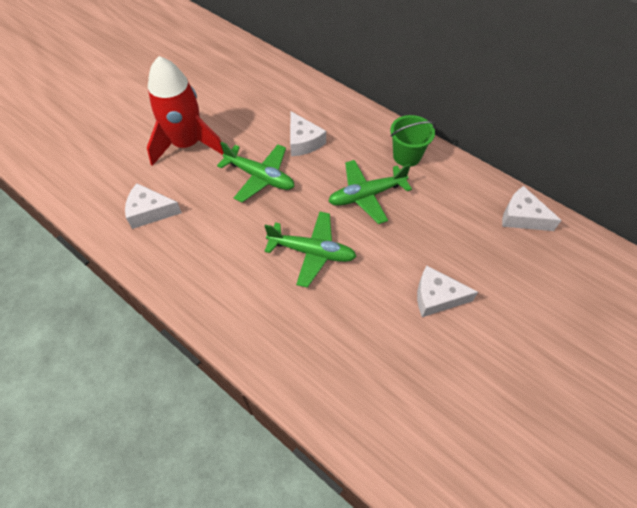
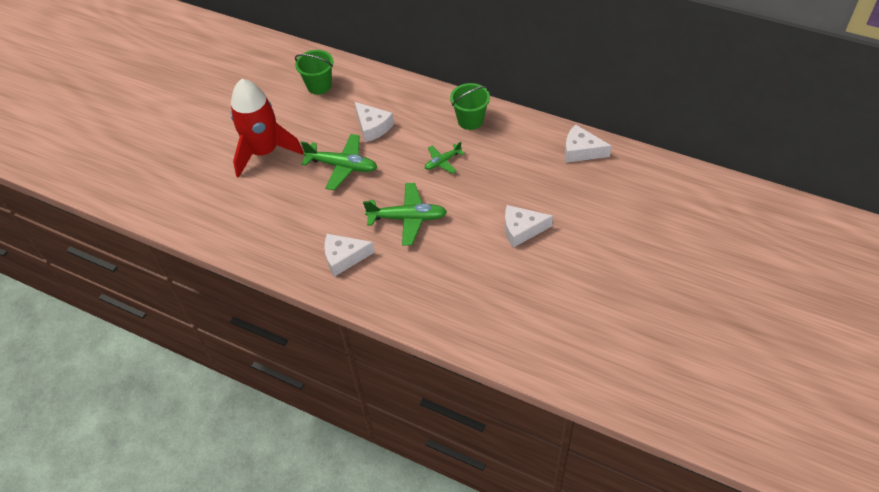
camera: 10 degrees left, 5 degrees down
(150, 211) = (251, 217): white cheese -> white cheese (344, 257)
(262, 88) = (319, 86): none -> green bucket
(366, 195) = (442, 162): green plane -> green plane, size x0.57

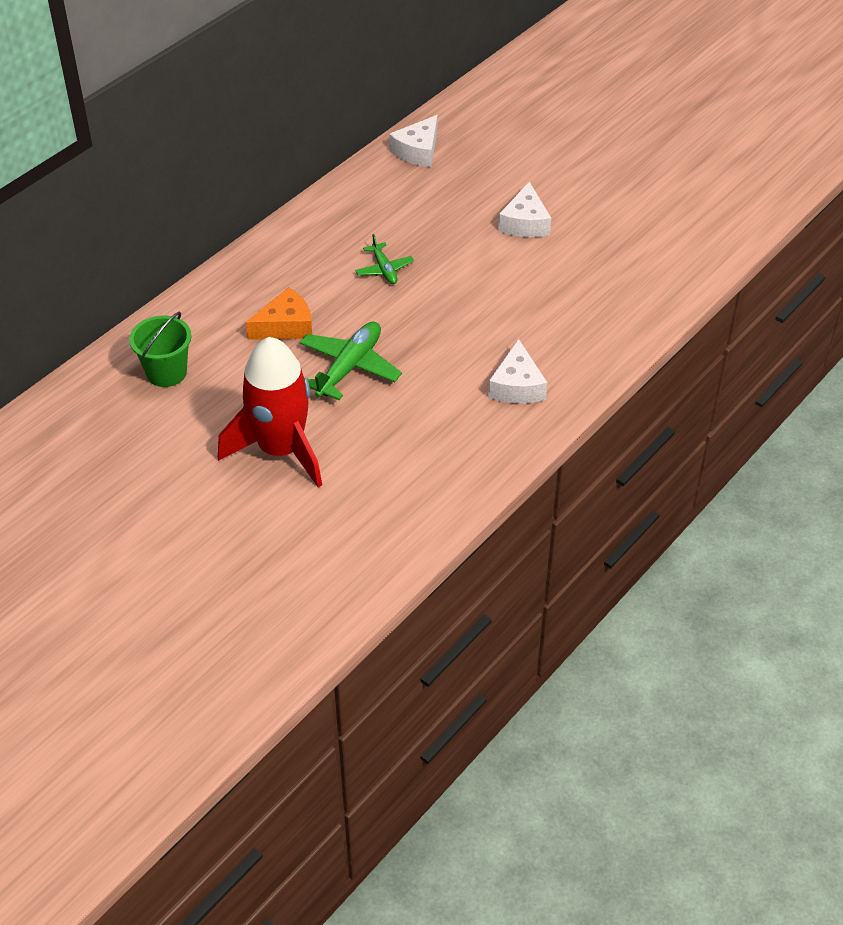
camera: 80 degrees left, 5 degrees down
(372, 127) = (285, 326): white cheese -> orange cheese
(408, 218) = (470, 317): green plane -> none
(470, 120) = (319, 231): green bucket -> none

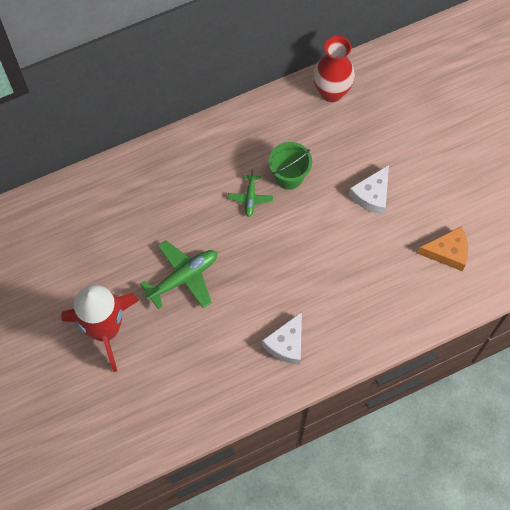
camera: 25 degrees right, 20 degrees up
(166, 372) = (63, 230): green bucket -> green bucket (289, 176)
(285, 326) = (159, 222): orange cheese -> orange cheese (447, 252)
(418, 151) = (331, 92): white cheese -> red vase

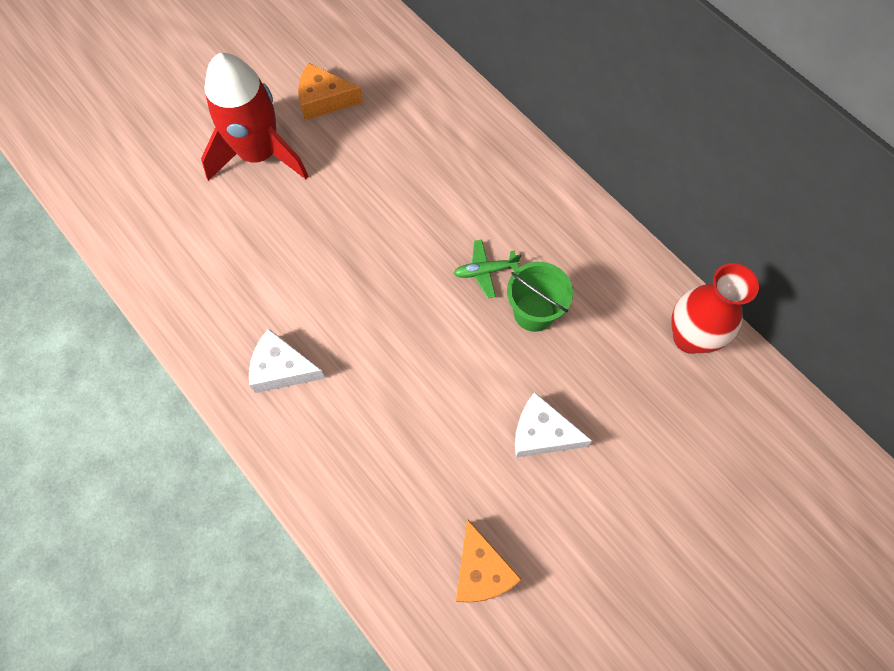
camera: 75 degrees right, 0 degrees up
(71, 273) = (324, 100): none -> orange cheese
(183, 277) = (348, 220): green plane -> none

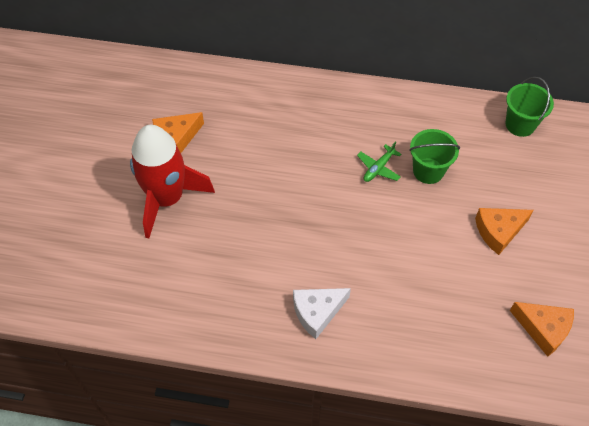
camera: 40 degrees left, 10 degrees down
(542, 433) = (499, 231): white cheese -> orange cheese
(690, 337) = (520, 124): red vase -> green bucket

